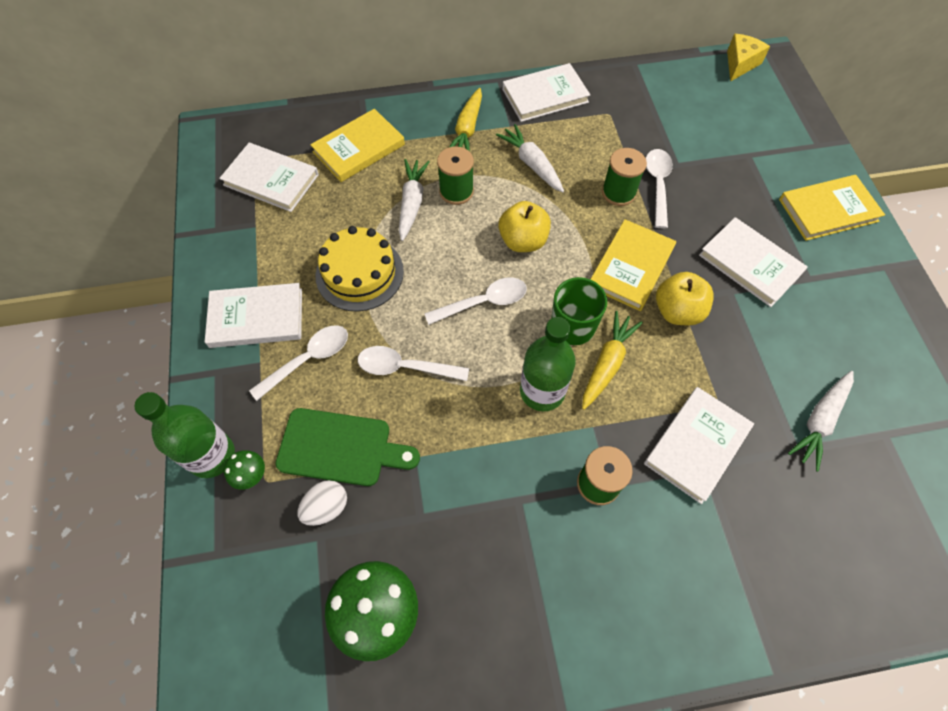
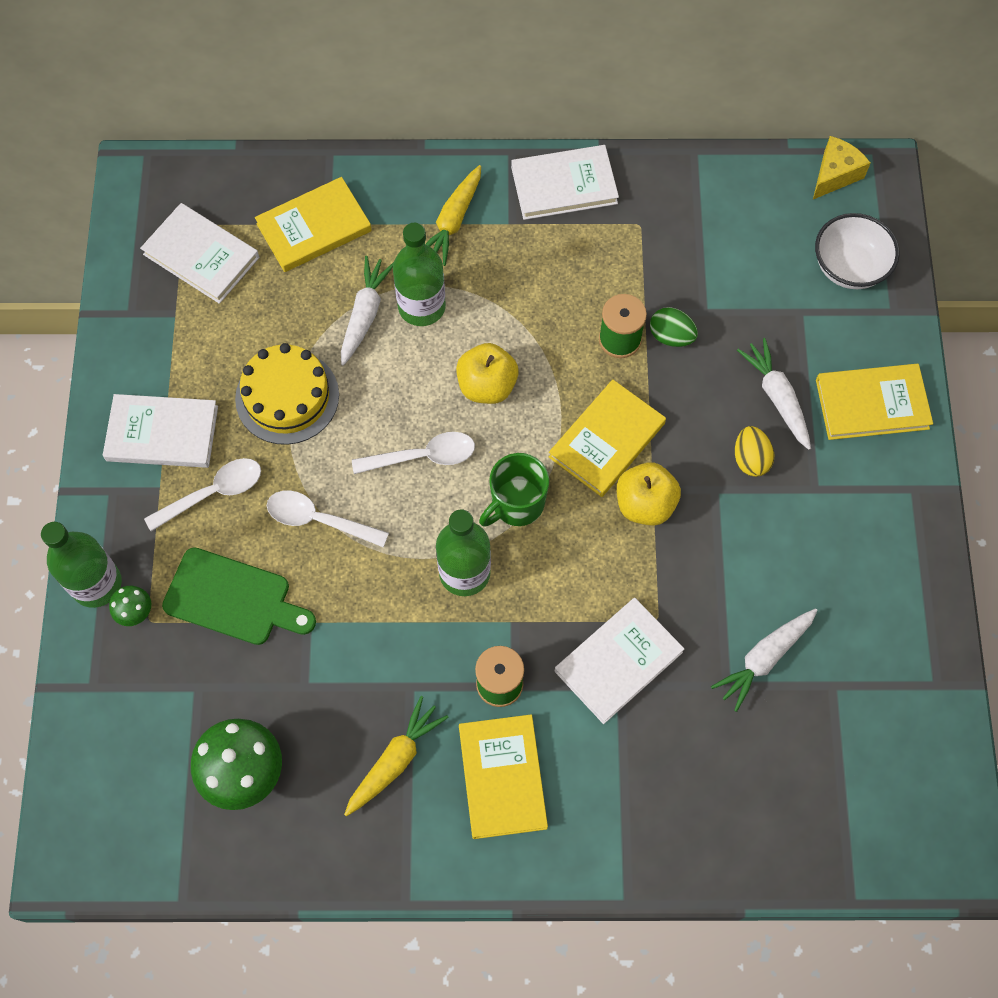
camera: 10 degrees right, 5 degrees up
(326, 507) = (209, 659): white egg -> none
(456, 191) = (421, 306): green spool -> green bottle
(532, 164) = (523, 283): white carrot -> white carrot (777, 398)
(607, 364) = (545, 554): yellow carrot -> yellow carrot (394, 761)
(624, 571) = (502, 777): none -> yellow book
(657, 185) = (671, 336): white spoon -> green egg
(750, 264) = (750, 459): white book -> yellow egg
(773, 121) = (849, 267): none -> white bowl

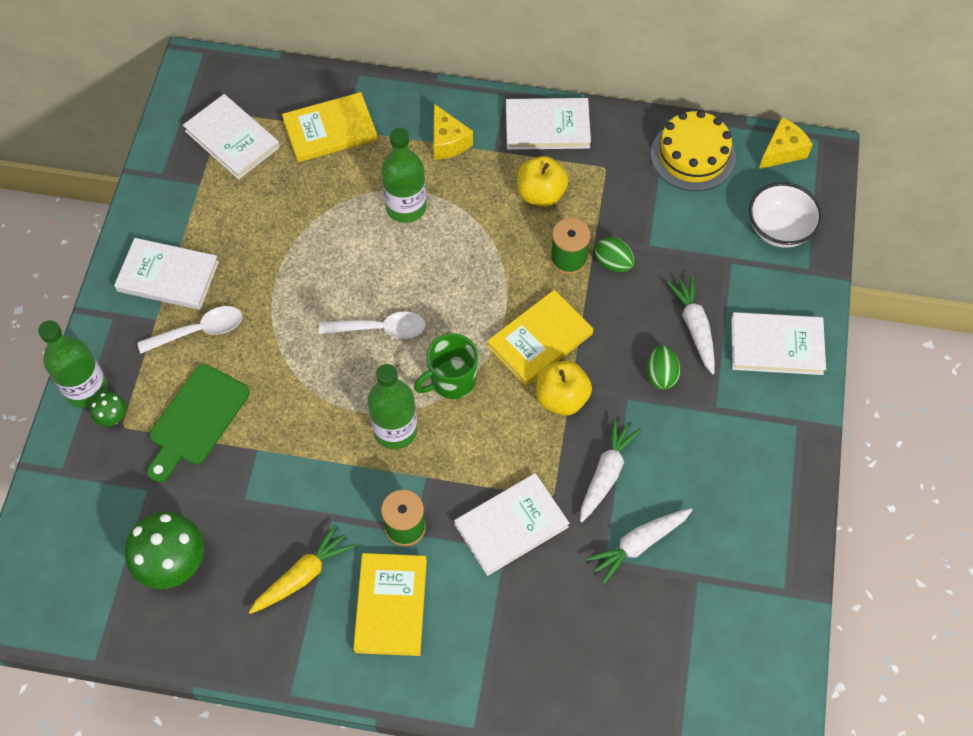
camera: 10 degrees right, 5 degrees down
(233, 598) = (196, 419): green cutting board -> green cutting board turned 90 degrees clockwise
(287, 397) = (277, 263): yellow cake -> yellow cake (693, 155)
(319, 520) = (282, 367): white spoon -> none
(365, 315) = (357, 206): white carrot -> white carrot (606, 474)
(453, 220) = (448, 141): yellow carrot -> yellow cheese
(487, 386) = (447, 279): yellow apple -> yellow apple (541, 194)
(750, 459) = (661, 375): yellow egg -> green egg
(872, 404) = (776, 346): yellow book -> white book

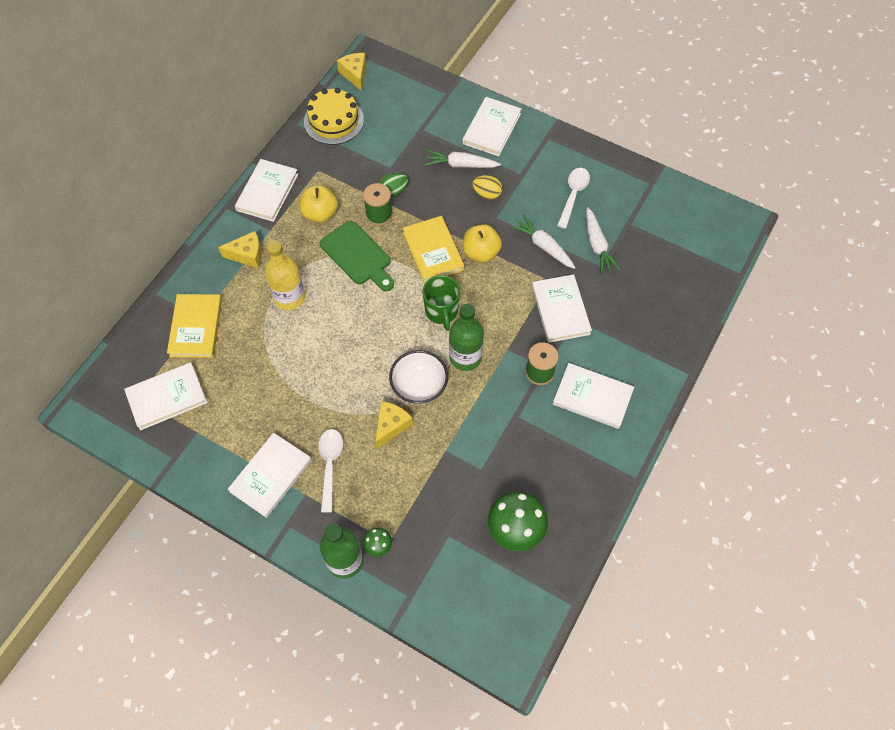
camera: 70 degrees left, 0 degrees up
(196, 419) = (404, 486): green cutting board -> green cutting board (357, 255)
(270, 378) = (391, 426): none -> yellow cheese
(302, 576) = (553, 446): yellow carrot -> none
(380, 329) = (382, 343): white spoon -> white spoon (573, 195)
(391, 605) = (592, 397): yellow book -> white book
(406, 207) = (289, 298): green bottle -> yellow bottle
(661, 375) = (487, 194): green egg -> yellow egg
(779, 229) = (411, 97): white bowl -> white bowl (419, 386)

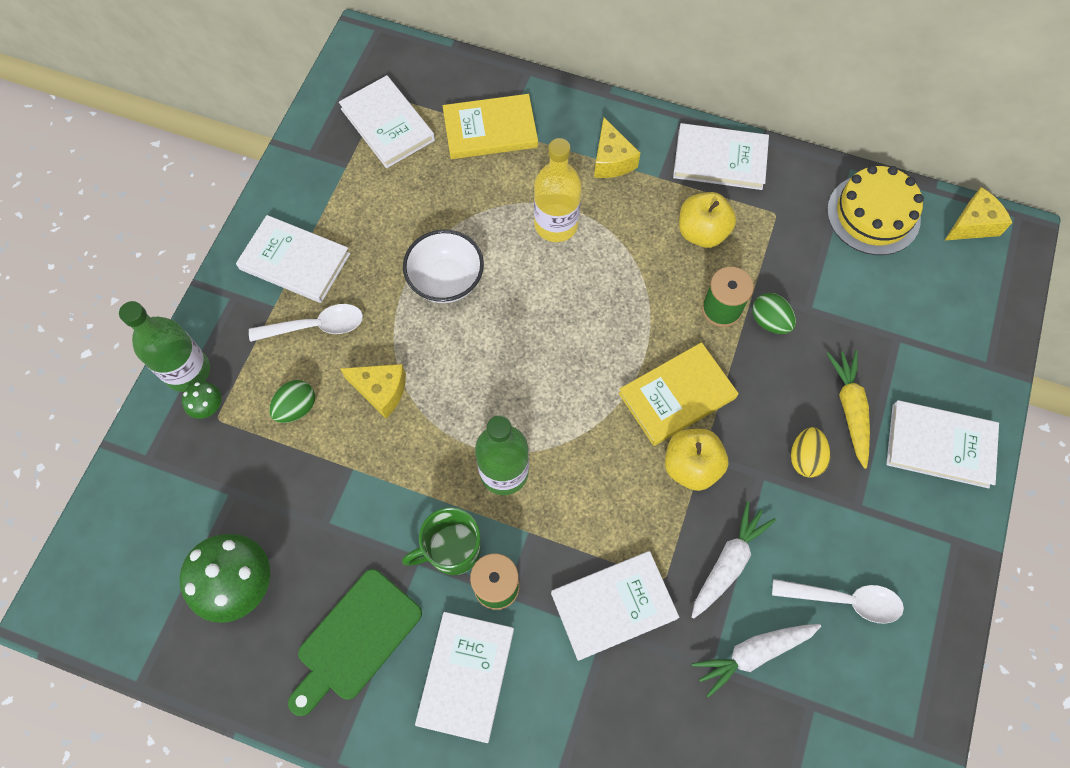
camera: 80 degrees right, 5 degrees up
(357, 255) = (644, 295): green cutting board -> green cutting board (355, 639)
(392, 484) = (296, 408): none -> green egg
(419, 386) = (446, 416): white bowl -> white bowl (446, 280)
(441, 312) = (574, 426): green mug -> green mug (452, 550)
(461, 165) = (850, 409): white carrot -> yellow carrot

